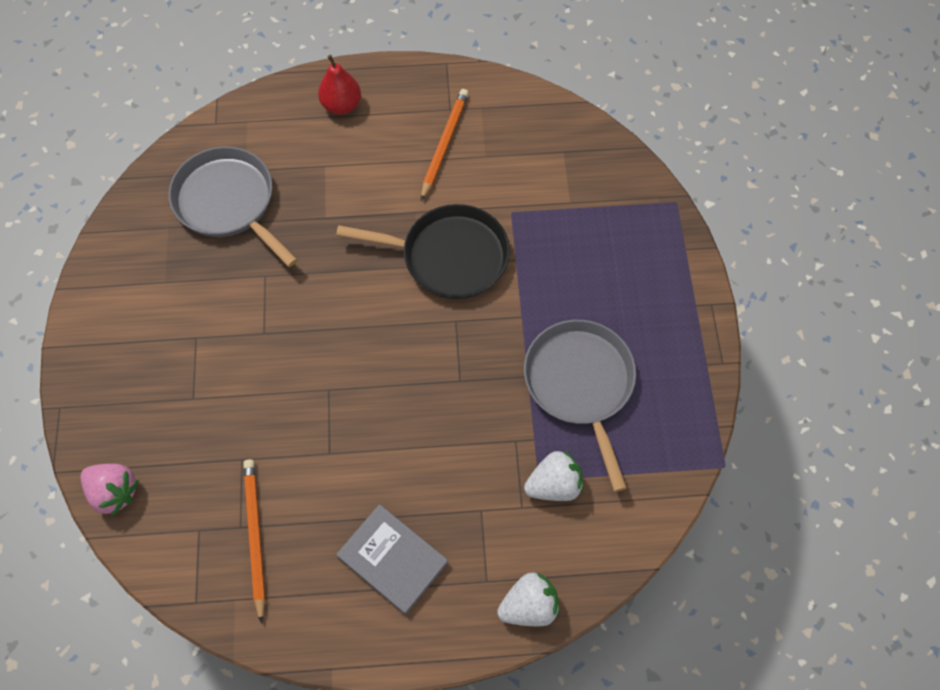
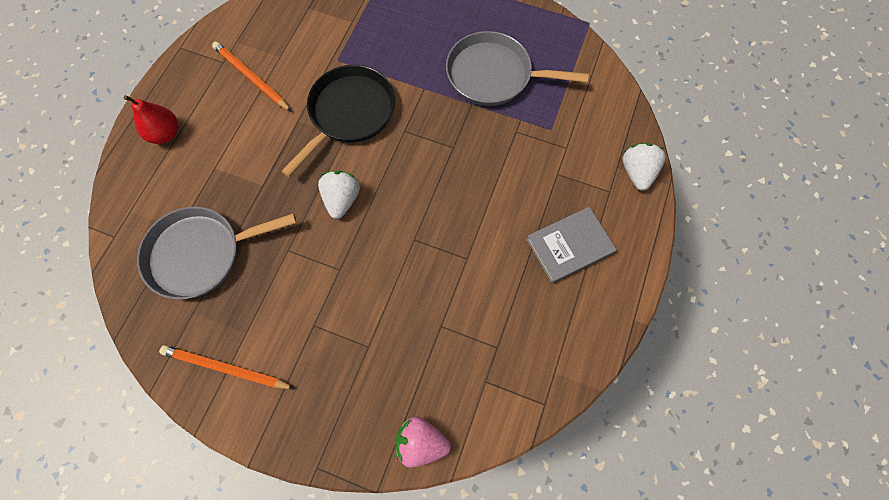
camera: 65 degrees left, 5 degrees up
(114, 492) = (420, 442): pink strawberry -> pink strawberry turned 135 degrees counterclockwise
(255, 536) = (509, 338): orange pencil -> orange pencil (226, 368)
(554, 484) = (559, 122): white strawberry -> white strawberry (342, 199)

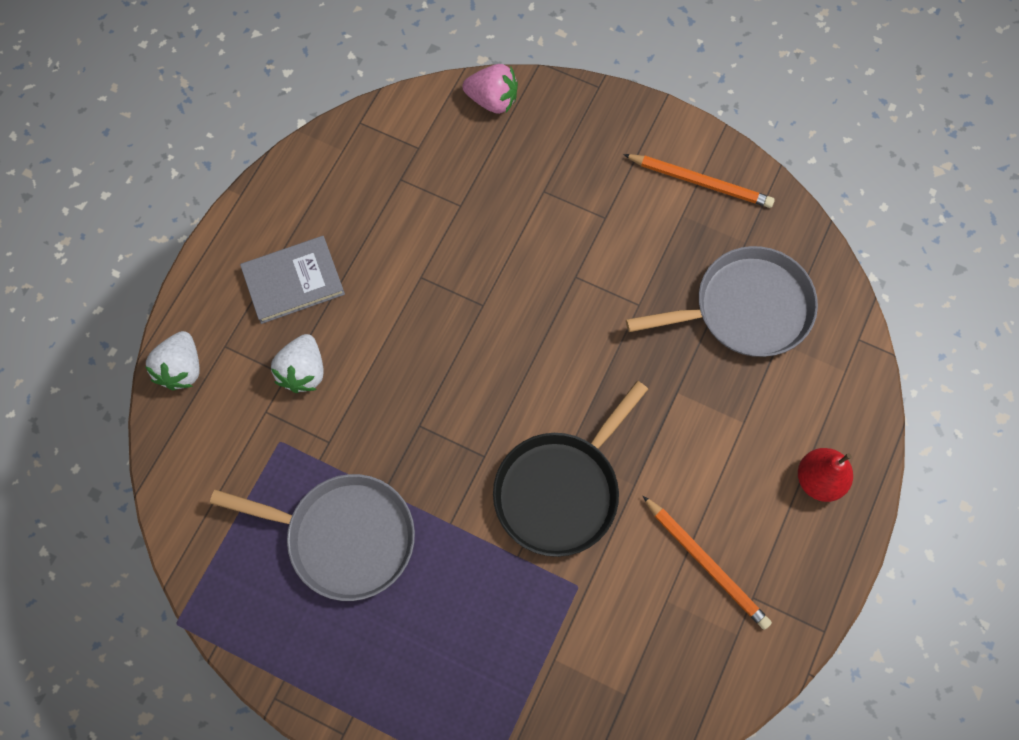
camera: 175 degrees left, 0 degrees up
(342, 199) = (571, 364): white strawberry -> white strawberry (303, 371)

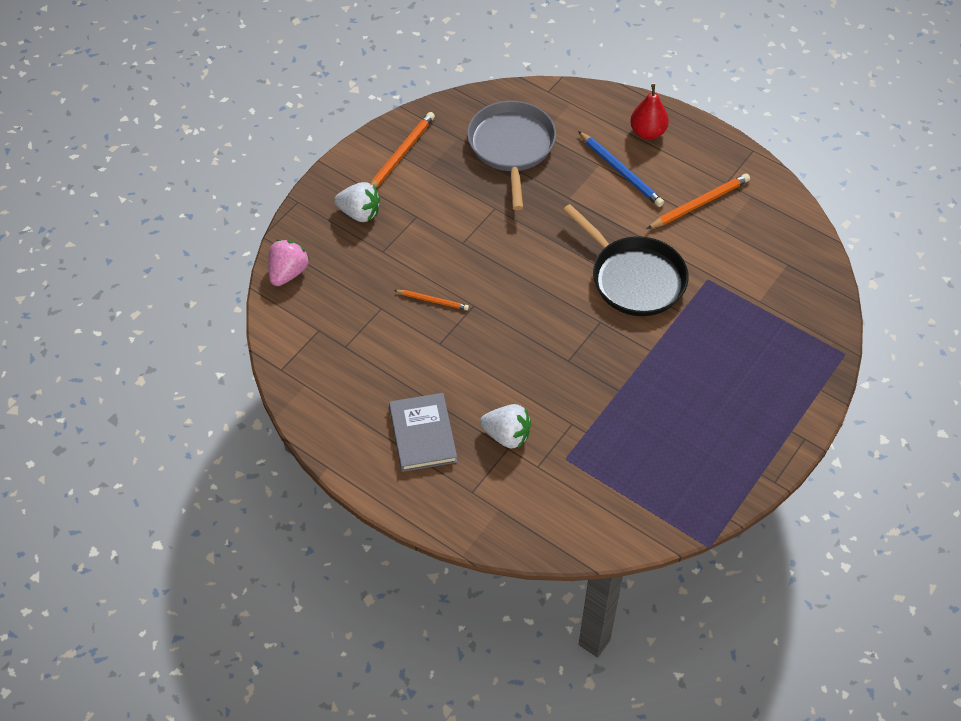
camera: 80 degrees left, 15 degrees down
(181, 369) = (486, 527): white strawberry -> white strawberry (359, 213)
(345, 537) = (652, 421): grey pan -> none
(481, 258) = (432, 300): none -> orange pencil
(738, 452) = (621, 171): none -> blue pencil

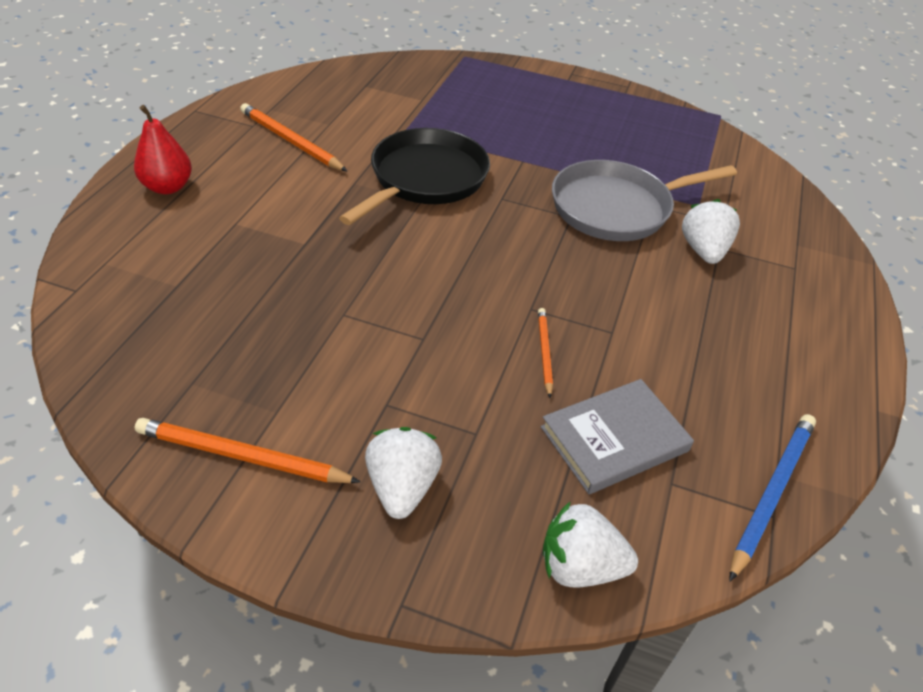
camera: 110 degrees left, 10 degrees down
(288, 273) = (579, 566): pink strawberry -> white strawberry
(423, 434) = (757, 323): grey book -> grey book (614, 439)
(511, 147) = (208, 314): grey pan -> grey pan (616, 208)
(621, 171) = (246, 203): blue pencil -> blue pencil (771, 493)

